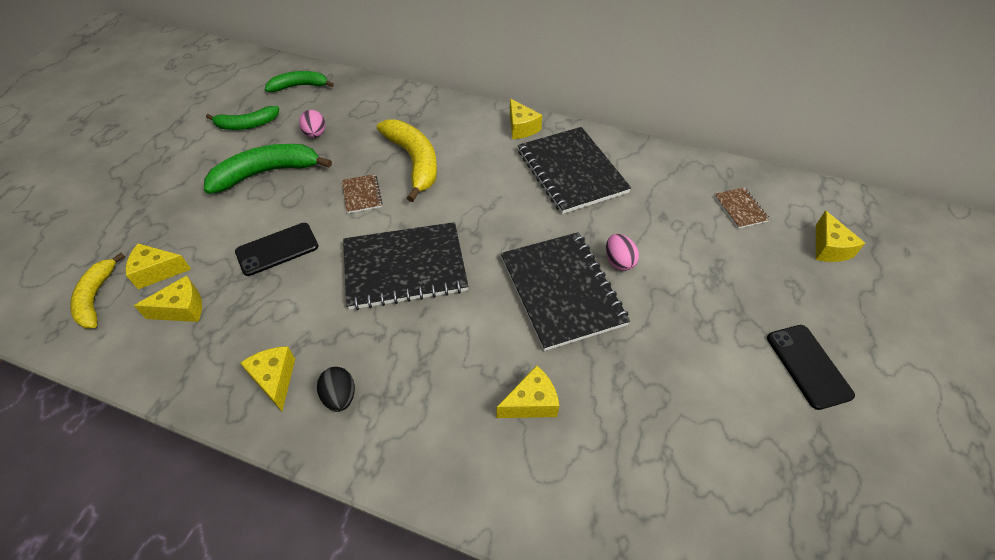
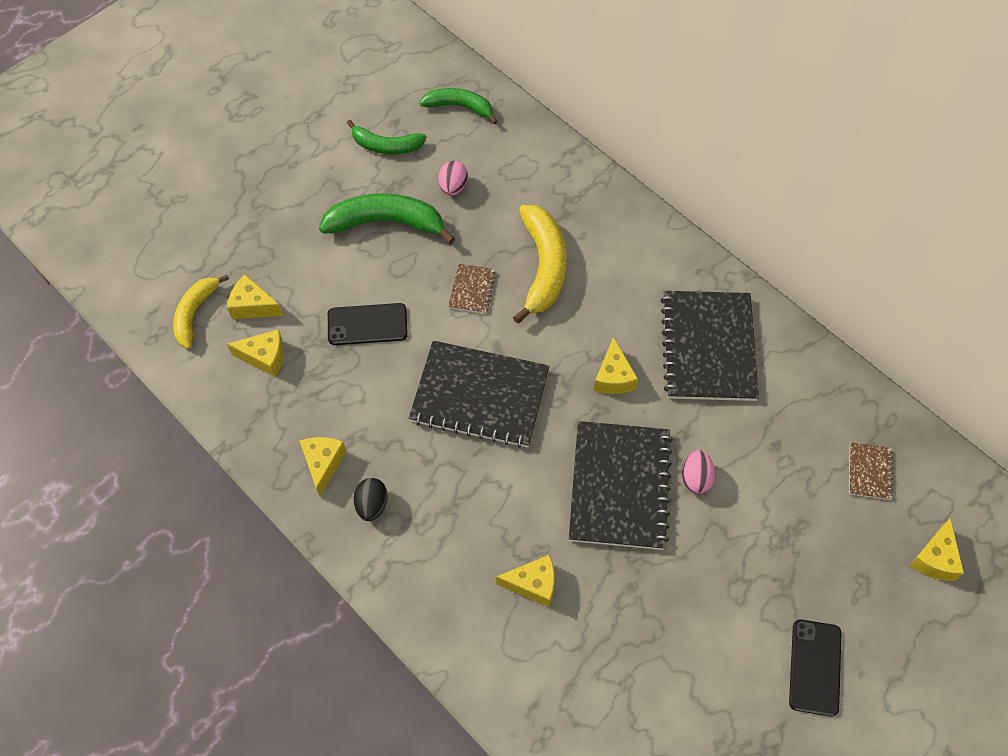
camera: 25 degrees right, 10 degrees up
(521, 128) = (683, 264): yellow cheese -> yellow cheese (613, 377)

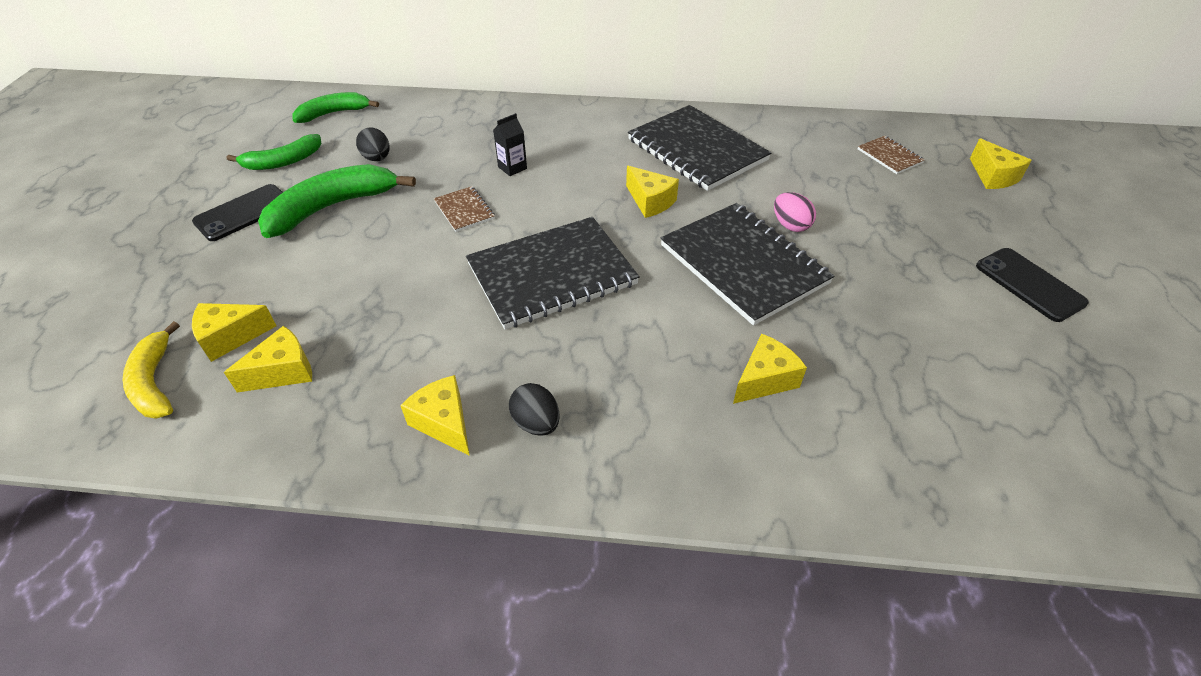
camera: 40 degrees left, 15 degrees down
(367, 324) = (383, 284): black phone -> black phone (243, 213)
(453, 187) = (377, 158): pink egg -> black egg
(543, 266) = (512, 168): yellow banana -> black carton

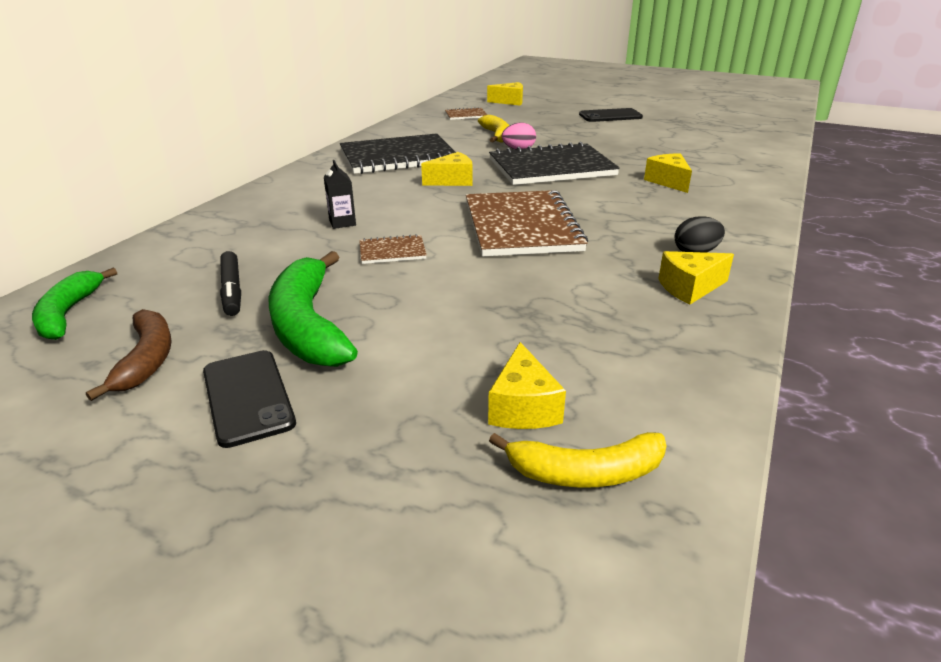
camera: 70 degrees left, 15 degrees down
(283, 161) = (147, 359): green banana -> brown banana
(283, 371) = (599, 369): yellow cheese -> none
(377, 158) = (232, 290): black egg -> black marker
(552, 274) = (521, 226): black notebook -> brown notebook
(829, 198) = (497, 135): none -> yellow banana

